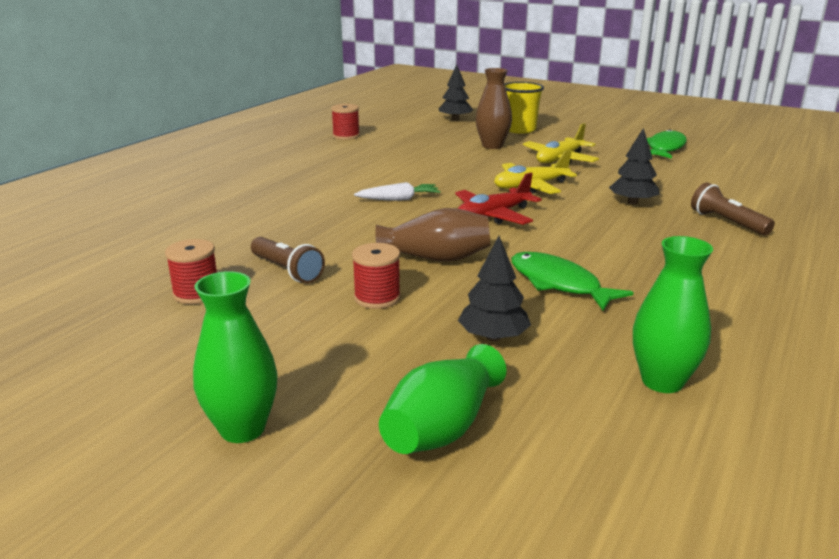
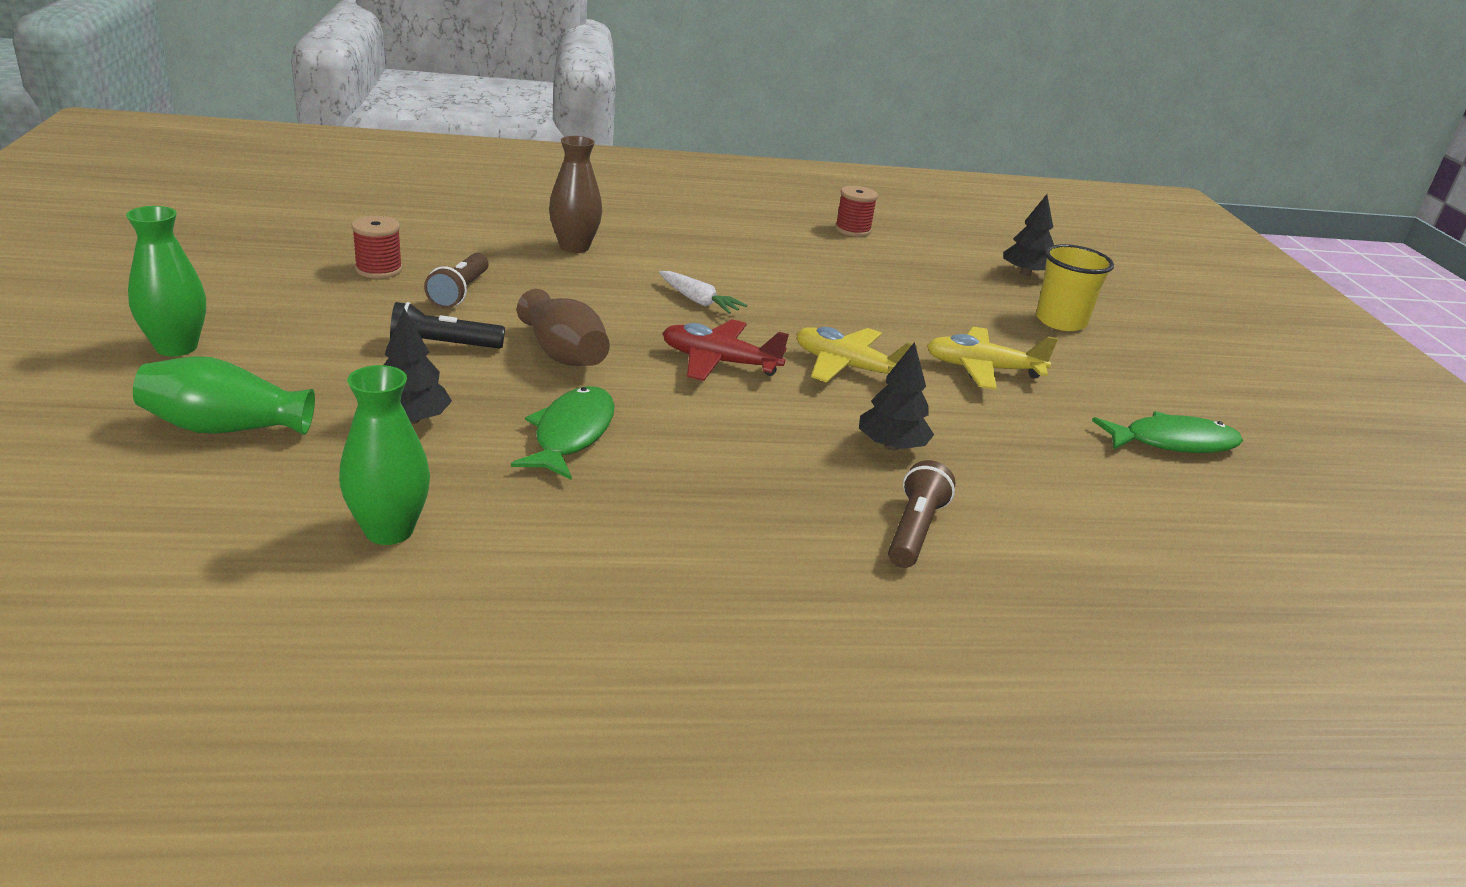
camera: 50 degrees right, 5 degrees up
(377, 298) = (443, 346): red spool -> black flashlight
(492, 146) = (961, 316): brown vase -> brown vase (574, 247)

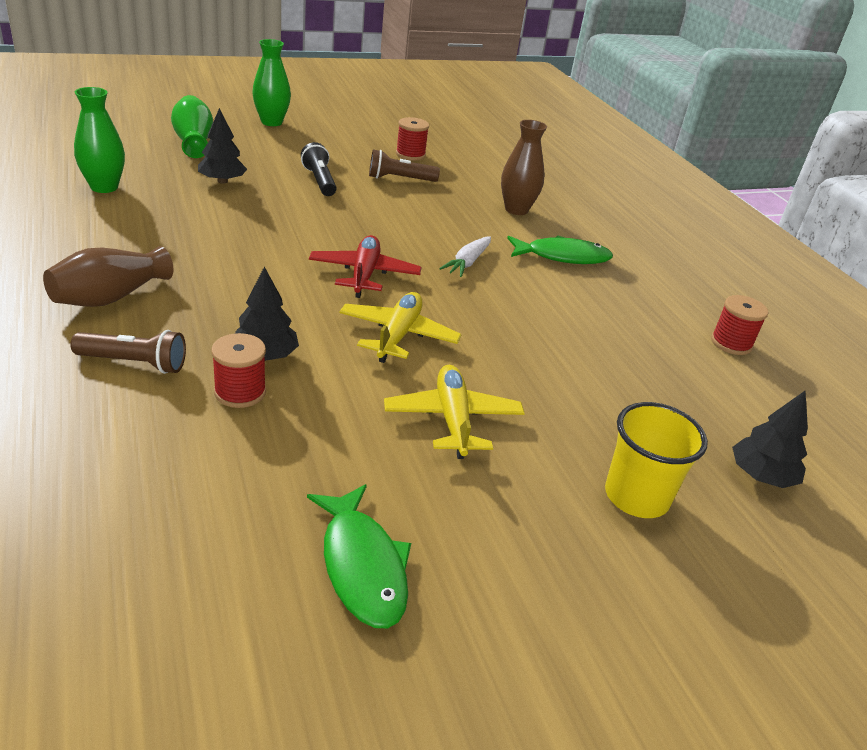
camera: 75 degrees right, 5 degrees up
(563, 354) = (334, 217): brown vase -> brown vase (110, 297)
(571, 434) = (226, 226): green fish -> green fish (562, 256)
(959, 468) = (240, 392): none -> red spool

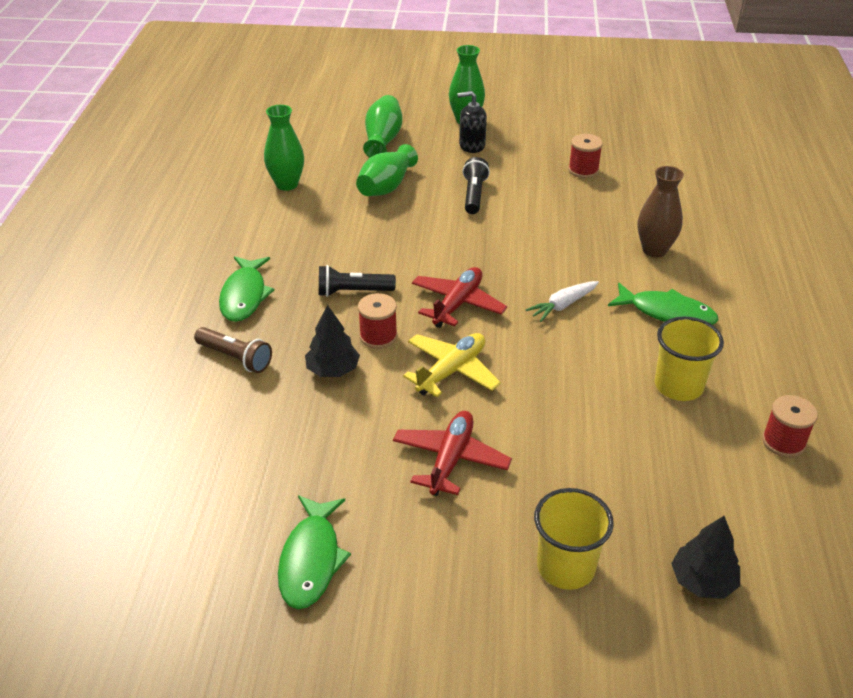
camera: 30 degrees right, 5 degrees up
(110, 297) = (244, 295): brown vase -> green fish
(222, 181) = (386, 187): black tree -> green vase
(240, 392) = (298, 398): red spool -> red spool (378, 336)
(242, 277) = (353, 292): none -> black flashlight
(291, 142) = (471, 145): none -> black soap dispenser
(399, 179) = (554, 200): brown flashlight -> none
(452, 419) = (450, 459): yellow plane -> red plane
(616, 313) = (678, 386): none -> yellow cup

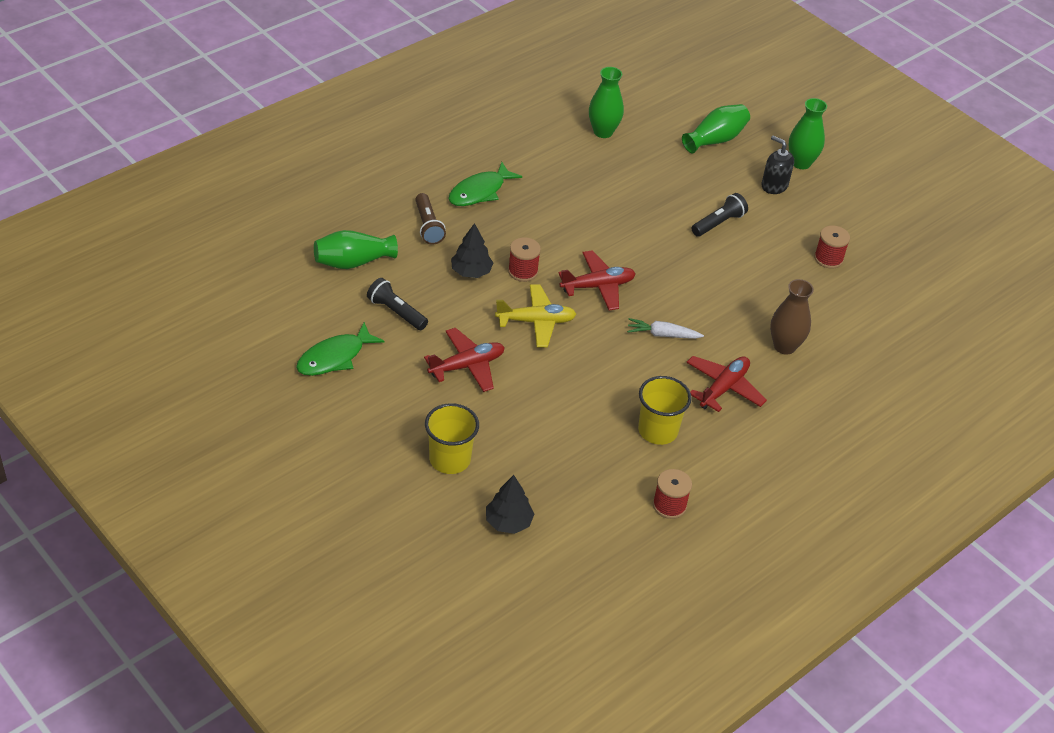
camera: 40 degrees right, 5 degrees up
(353, 292) = (545, 234): black flashlight -> black flashlight (396, 312)
(386, 187) = (666, 177): green vase -> green vase (353, 262)
(667, 313) = (723, 388): green fish -> red plane

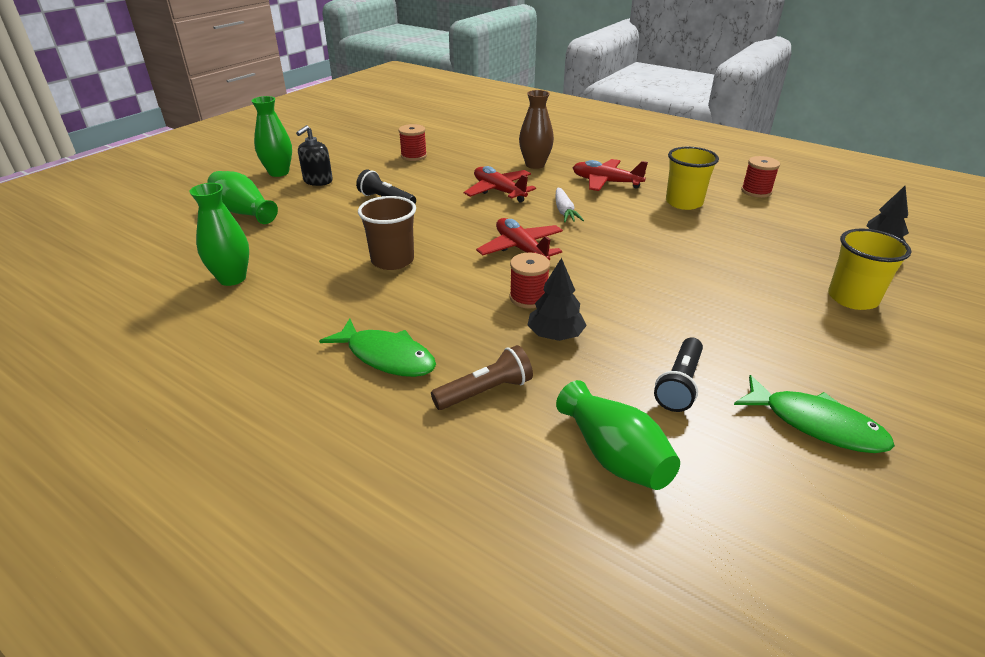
camera: 100 degrees left, 10 degrees down
(467, 366) = (714, 310): red plane -> red plane (499, 191)
(536, 322) = (604, 277): yellow plane -> none
(603, 211) = (392, 260): none -> brown cup

